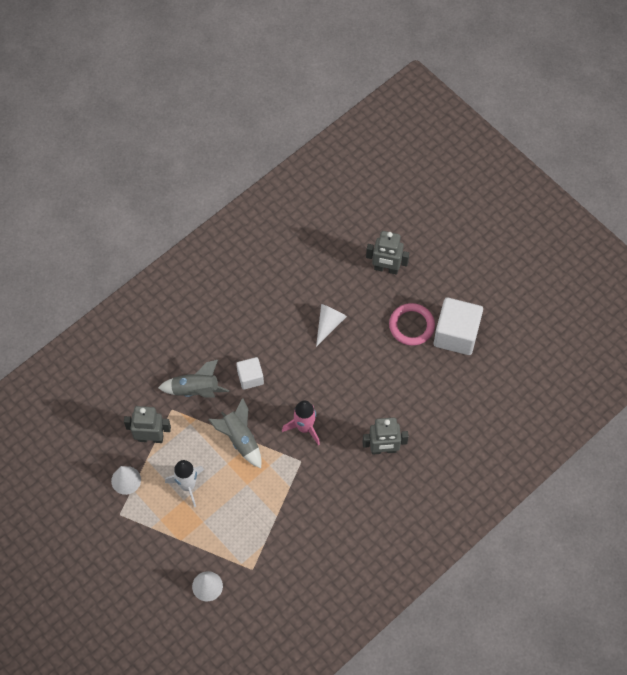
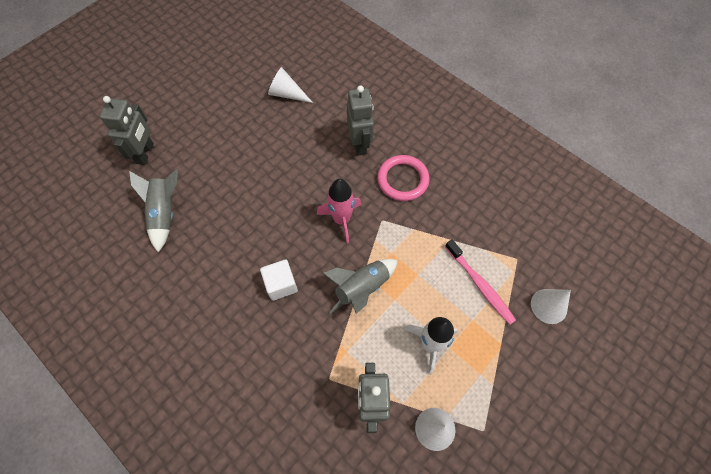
camera: 95 degrees left, 0 degrees up
(195, 390) = (300, 350): grey rocket -> grey rocket (165, 214)
(232, 533) = (480, 285): none -> pink toothbrush
(328, 324) = (212, 205): white cone -> white cone (287, 94)
(411, 326) = (217, 127): pink ring -> pink ring (402, 180)
(456, 334) = (228, 89): white cube -> none

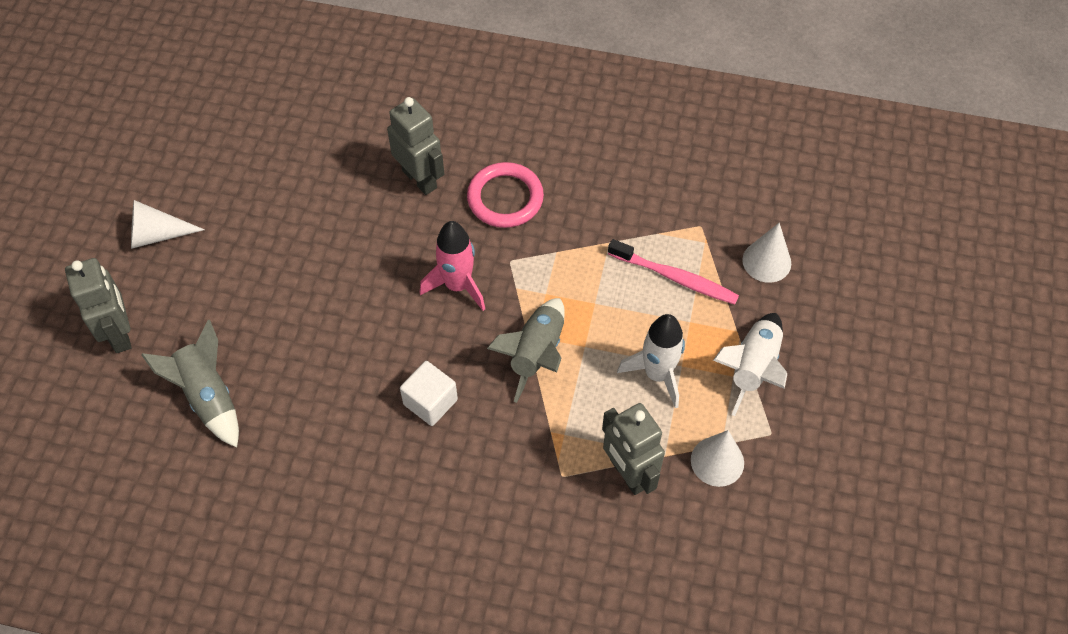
camera: 30 degrees left, 5 degrees down
(287, 94) = (273, 158): white cone -> white cone (157, 235)
(497, 375) = (753, 367): none -> white rocket

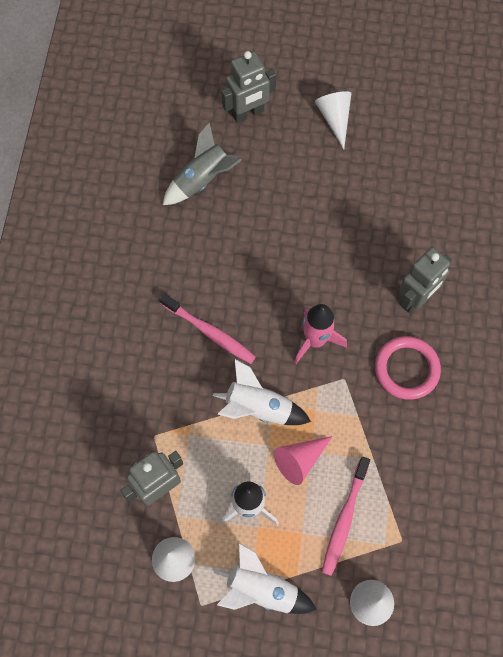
camera: 85 degrees right, 10 degrees up
(430, 402) = (209, 332): white cube -> pink toothbrush
(536, 353) = (259, 408): grey rocket -> white rocket
(604, 315) = (300, 460): none -> pink cone

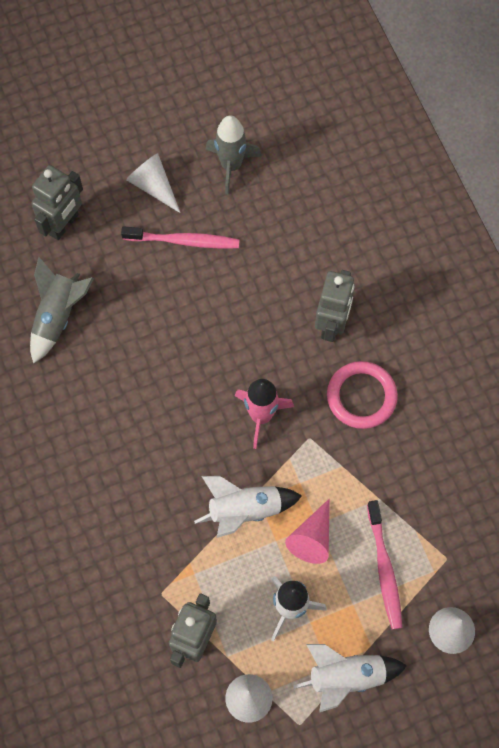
camera: 30 degrees left, 0 degrees up
(209, 332) = (155, 464): pink toothbrush -> pink toothbrush (183, 241)
(406, 133) = (231, 165): none -> grey rocket

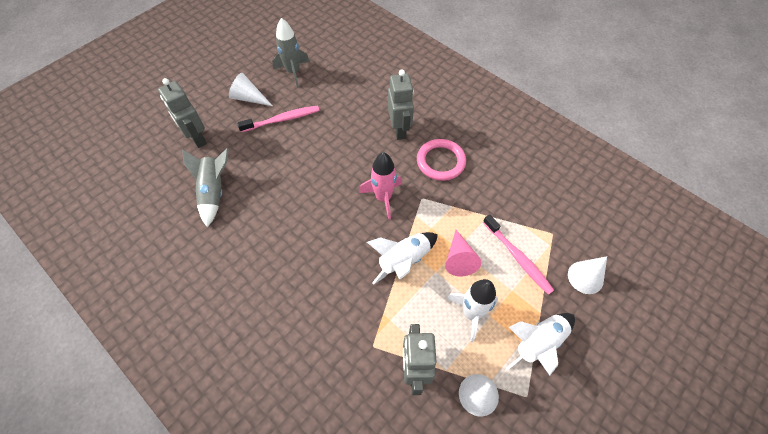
camera: 25 degrees left, 10 degrees down
(64, 224) = (197, 138): grey robot -> grey robot turned 135 degrees clockwise

